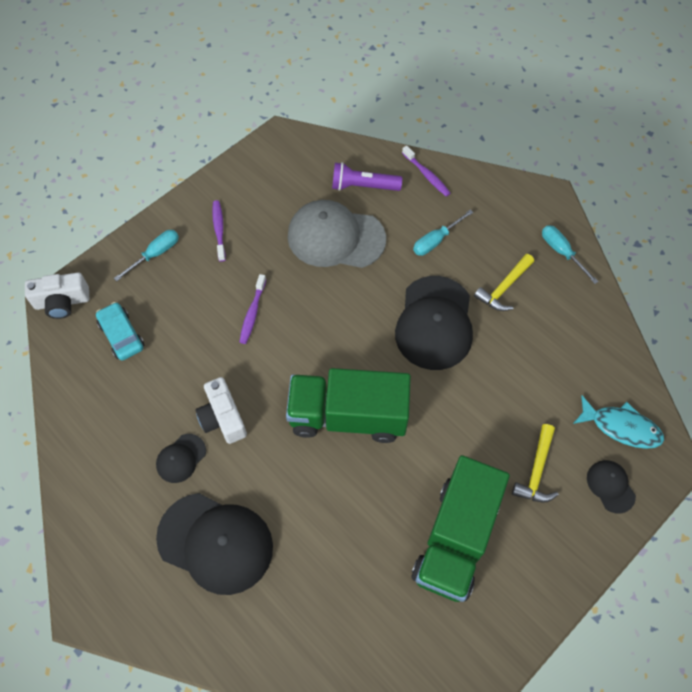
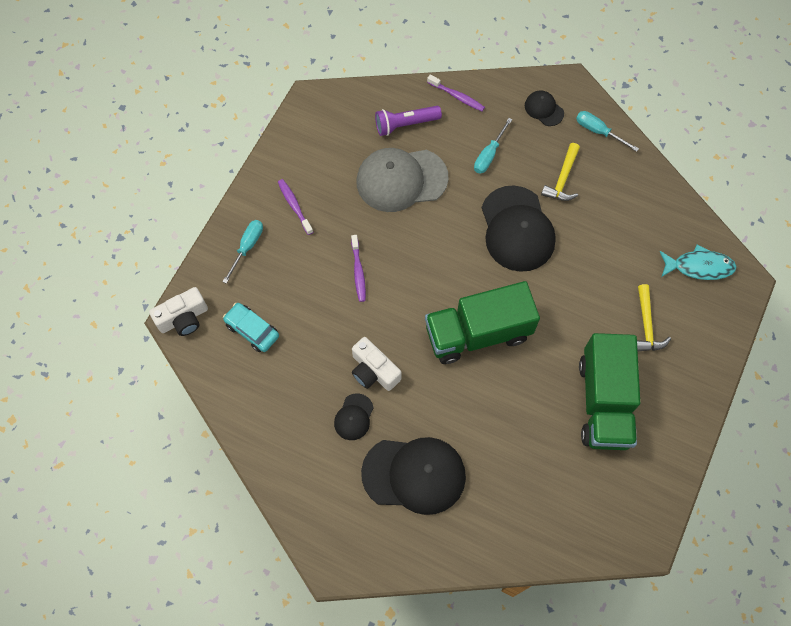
camera: 20 degrees left, 5 degrees up
(610, 486) = (707, 317): black cap -> black cap (544, 109)

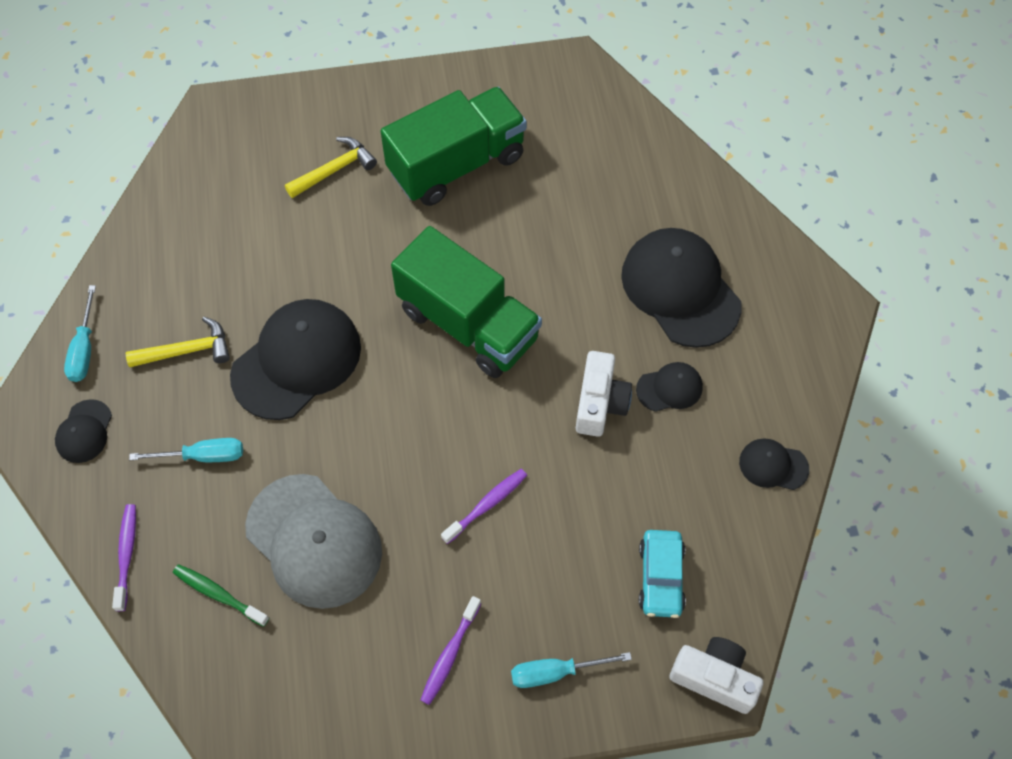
camera: 125 degrees left, 5 degrees down
(264, 438) = (773, 465): none -> black cap
(405, 124) = (218, 594): purple flashlight -> green toothbrush
(699, 267) = (222, 156): turquoise fish -> none

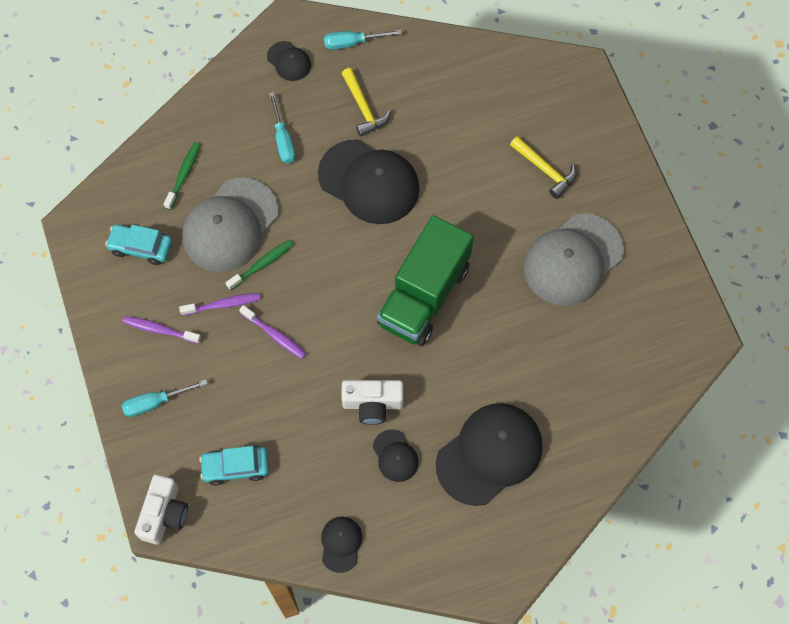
camera: 80 degrees right, 5 degrees up
(84, 431) = (289, 61): black cap -> black cap turned 135 degrees counterclockwise
(127, 554) = (204, 112): purple toothbrush -> purple toothbrush (223, 304)
(317, 668) = (141, 247): none -> turquoise car
(382, 507) = (262, 264): none -> green toothbrush
(457, 164) = (573, 260): green truck -> grey cap
(555, 672) = (155, 402): turquoise screwdriver -> turquoise screwdriver turned 90 degrees counterclockwise

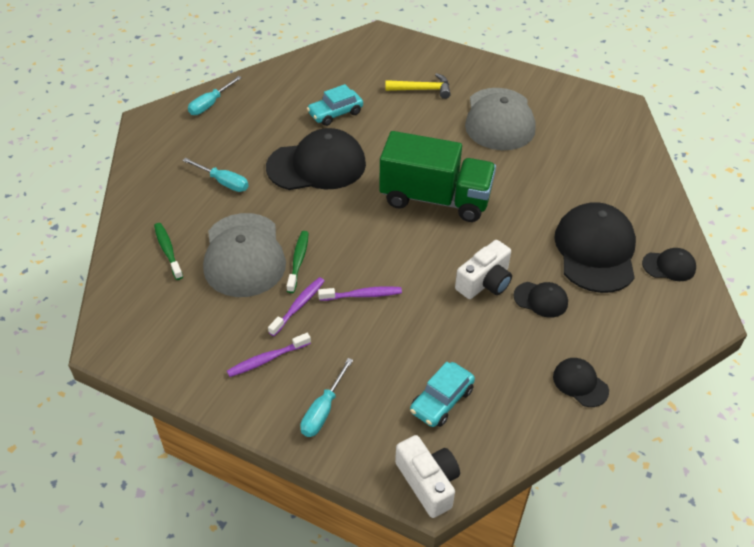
camera: 45 degrees left, 20 degrees down
(141, 247) = (185, 318): turquoise car -> turquoise car (335, 113)
(289, 61) = (174, 139): black cap -> black cap (669, 266)
(363, 108) = (262, 131): yellow hammer -> none
(424, 295) = (435, 199): green truck -> green truck turned 60 degrees counterclockwise

